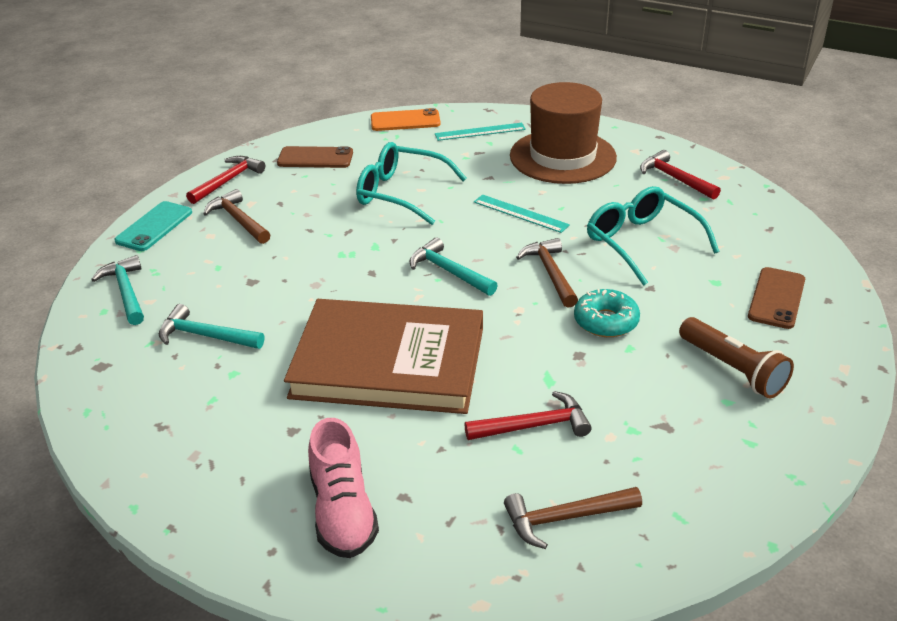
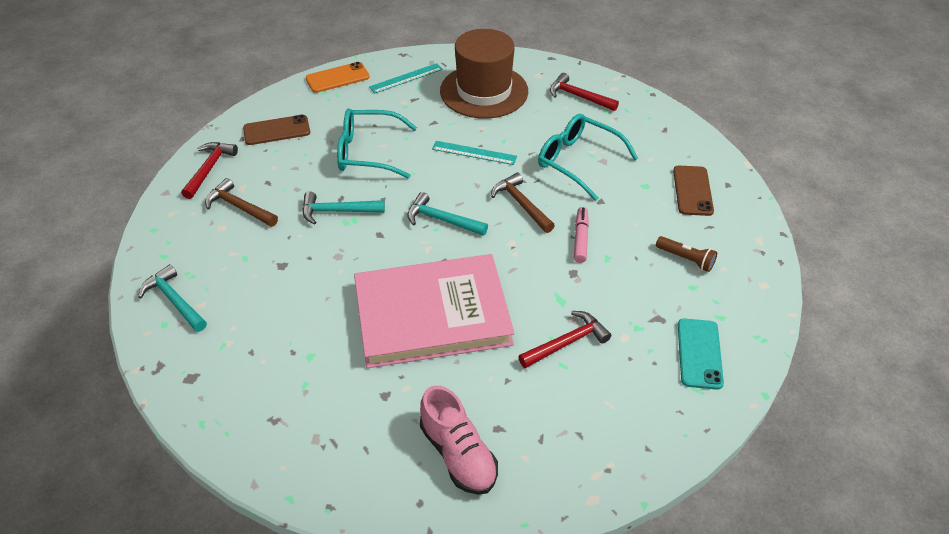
camera: 20 degrees left, 10 degrees up
(154, 227) = (165, 229): turquoise phone -> turquoise phone (699, 353)
(206, 336) = (268, 327): turquoise hammer -> turquoise hammer (337, 211)
(388, 362) = (432, 314): brown book -> pink book
(565, 518) = (621, 413): brown hammer -> none
(606, 321) = (580, 239): turquoise donut -> pink marker
(733, 369) = (686, 259): brown flashlight -> brown flashlight, size x0.66

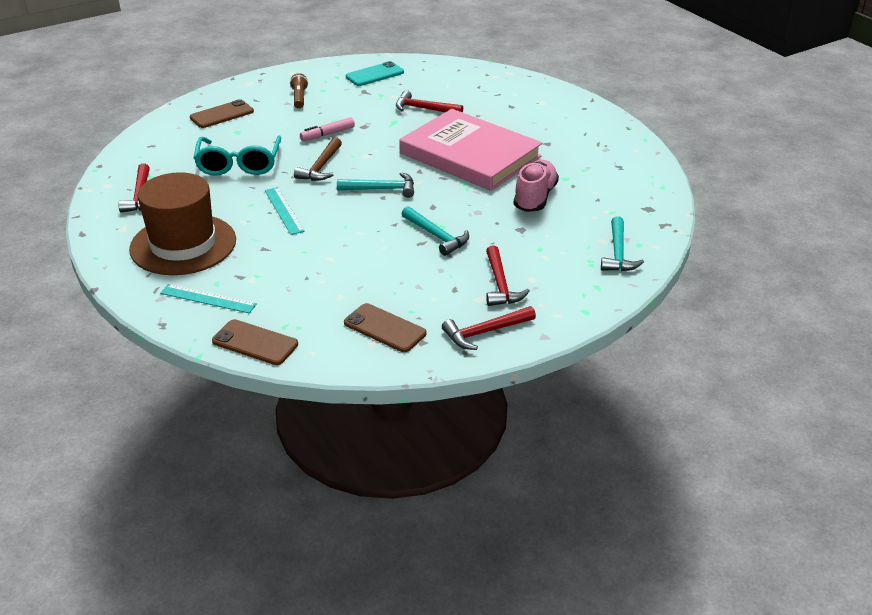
camera: 130 degrees left, 10 degrees down
(239, 207) = (500, 284): brown hammer -> red hammer
(337, 78) = (255, 343): orange phone -> brown phone
(368, 152) = (349, 260): turquoise glasses -> none
(442, 220) = (381, 189): turquoise hammer -> turquoise hammer turned 75 degrees counterclockwise
(458, 454) = (543, 109): pink shoe -> pink shoe (535, 197)

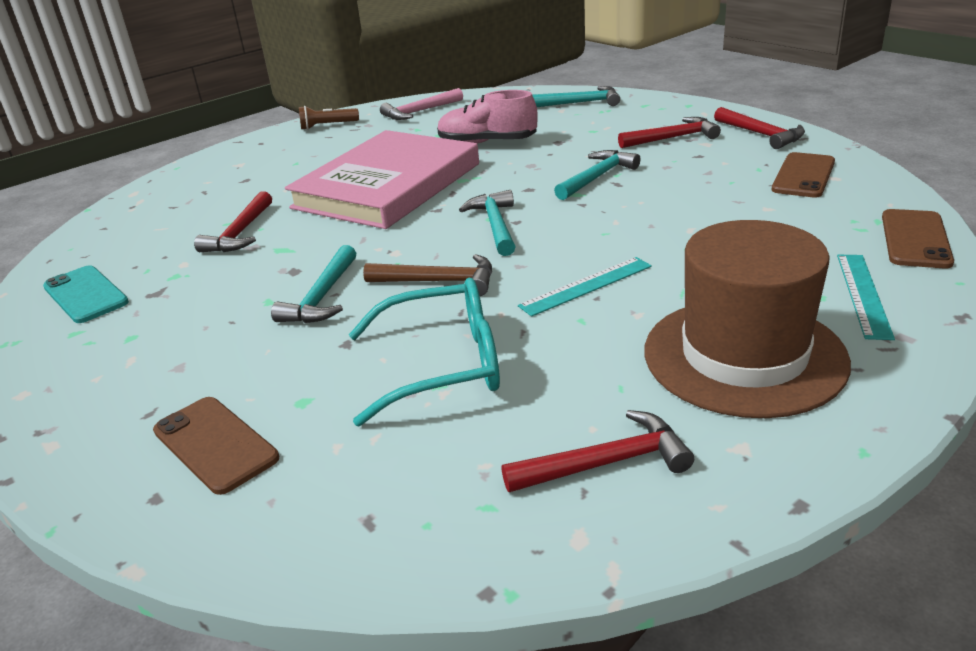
camera: 95 degrees left, 5 degrees down
(299, 98) = (160, 356): brown flashlight -> brown flashlight (327, 126)
(327, 134) = (322, 297): pink marker -> turquoise hammer
(629, 172) = (419, 112): none -> pink hammer

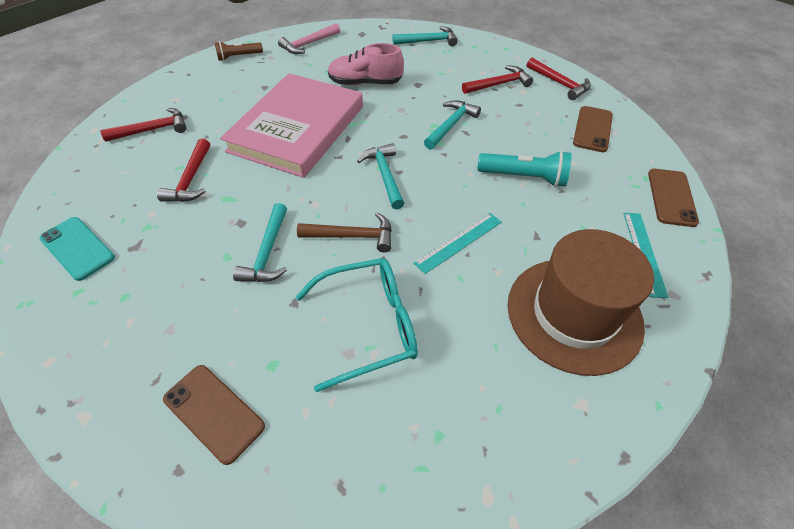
camera: 10 degrees left, 20 degrees up
(606, 463) = (496, 422): red hammer -> red hammer (153, 130)
(693, 223) = (524, 177): none -> turquoise flashlight

